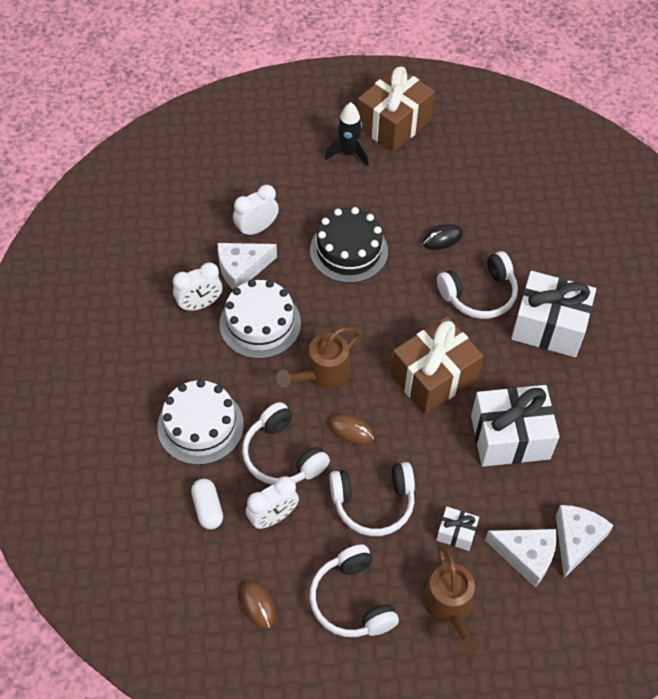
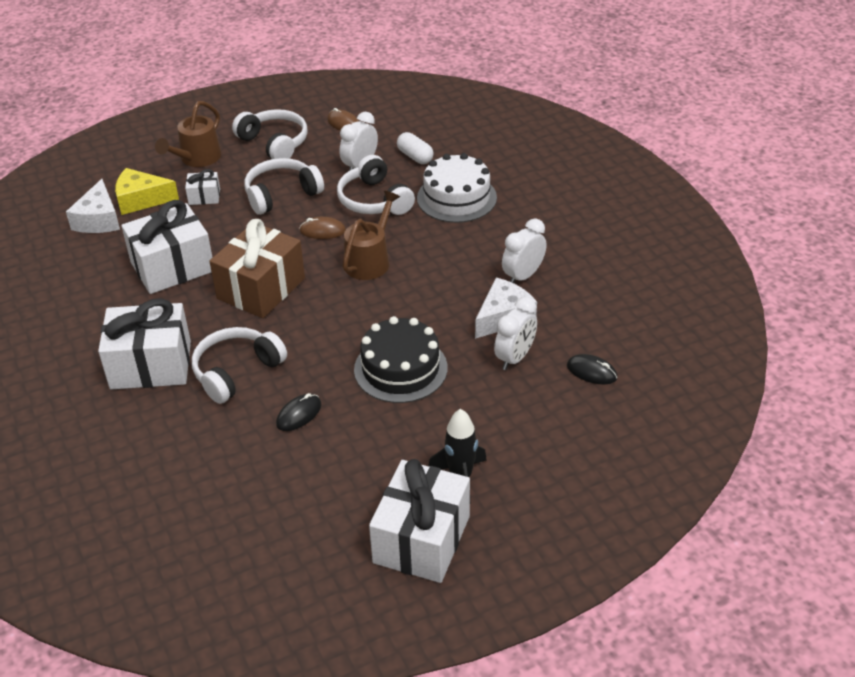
camera: 160 degrees right, 15 degrees down
(208, 197) = (591, 372): none -> black mouse
(260, 323) = (453, 279): white cake -> none
(282, 455) = (374, 200): white headphones -> white headphones turned 150 degrees counterclockwise
(393, 123) = (422, 539): brown gift -> white gift
(450, 608) = (196, 159): brown watering can -> brown watering can turned 120 degrees counterclockwise
(526, 556) = (141, 200): white cheese -> yellow cheese

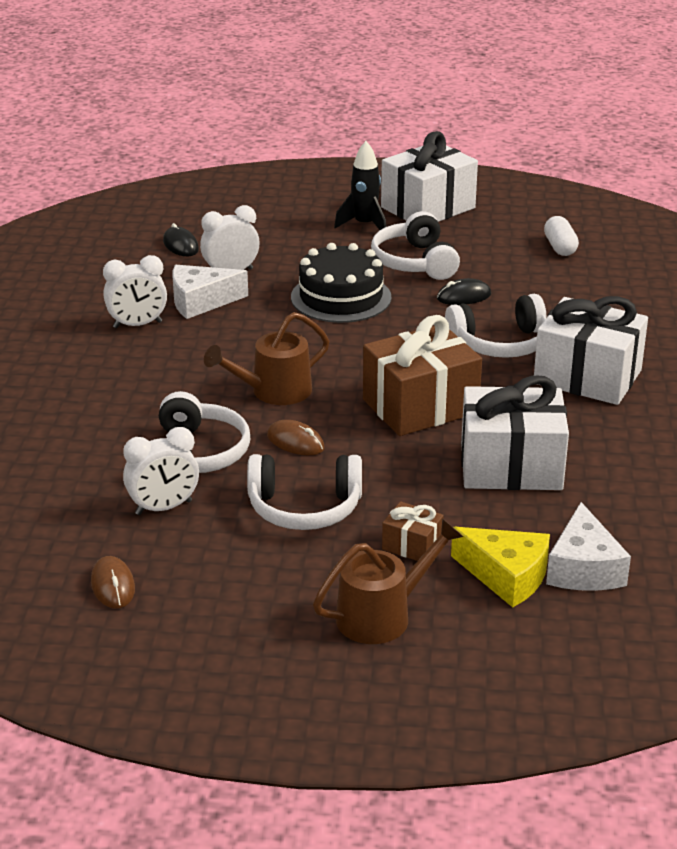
camera: 150 degrees left, 10 degrees down
(98, 219) = (583, 568): white cheese -> white cheese turned 150 degrees clockwise
(204, 197) = (412, 545): white gift -> brown gift
(274, 143) = (245, 594): white headphones -> white headphones (415, 262)
(415, 156) = (79, 492): white capsule -> white capsule (560, 247)
(456, 198) = (98, 421): white cake -> none

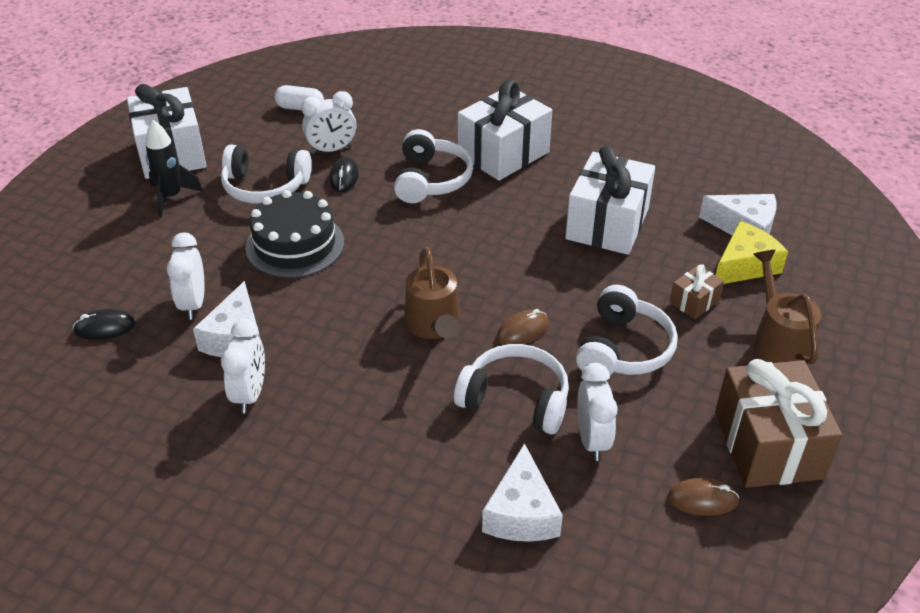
camera: 70 degrees left, 10 degrees up
(58, 483) = (521, 512): none -> white cheese
(420, 406) = (502, 246): brown gift -> brown gift (768, 445)
(503, 280) = (331, 150): none -> white clock

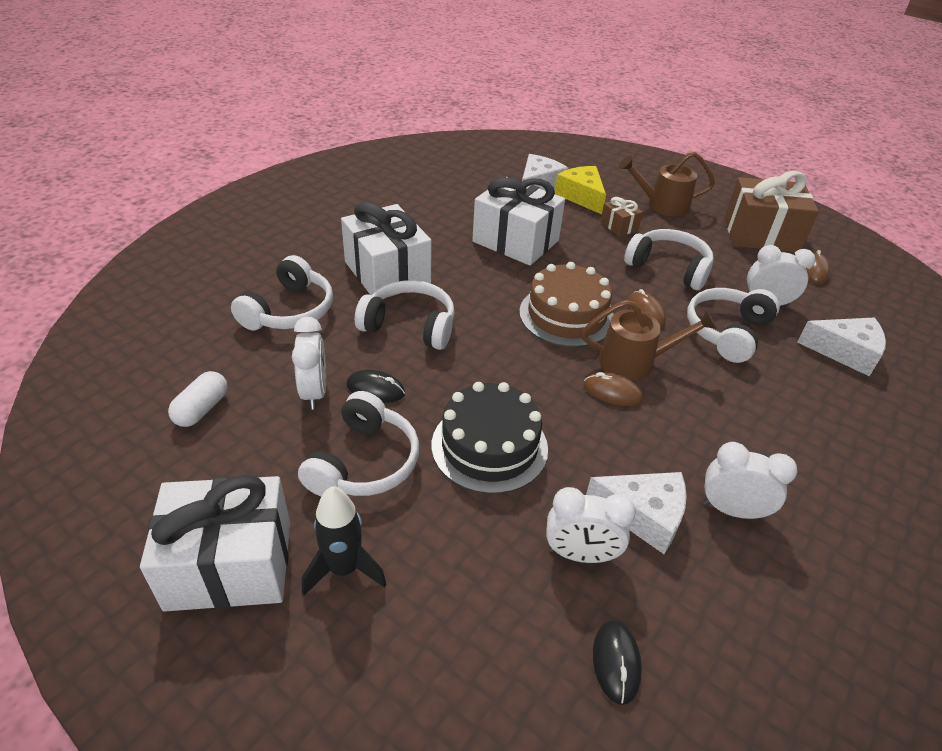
camera: 80 degrees left, 0 degrees up
(382, 312) = (612, 392): none -> brown mouse
(424, 116) = (289, 311): none -> white headphones
(490, 273) = (566, 315): none -> brown cake

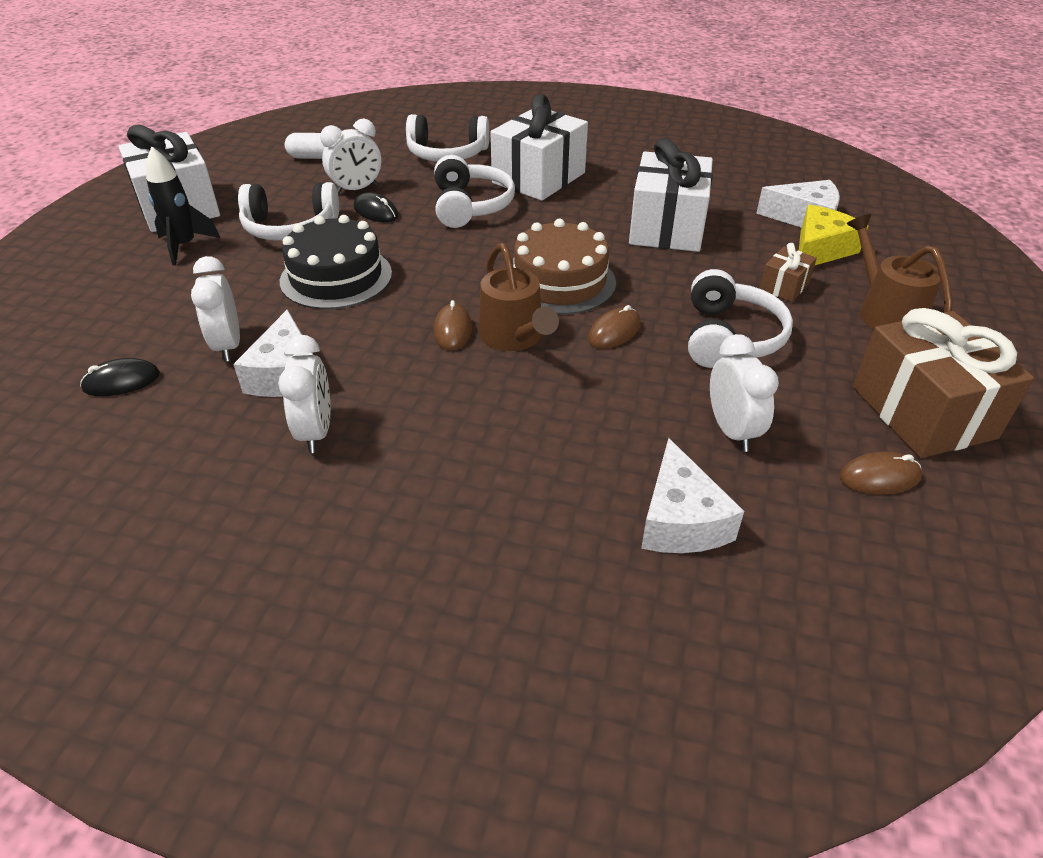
camera: 70 degrees right, 0 degrees up
(375, 389) = (376, 212): black mouse -> black mouse turned 45 degrees counterclockwise
(727, 332) = (630, 400): white headphones -> none

